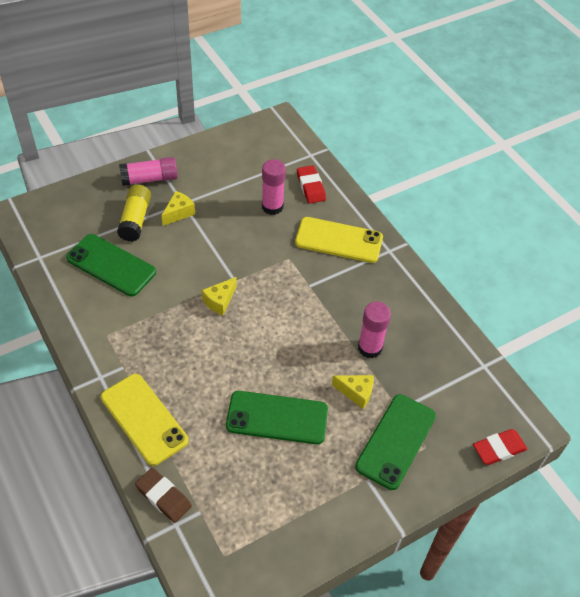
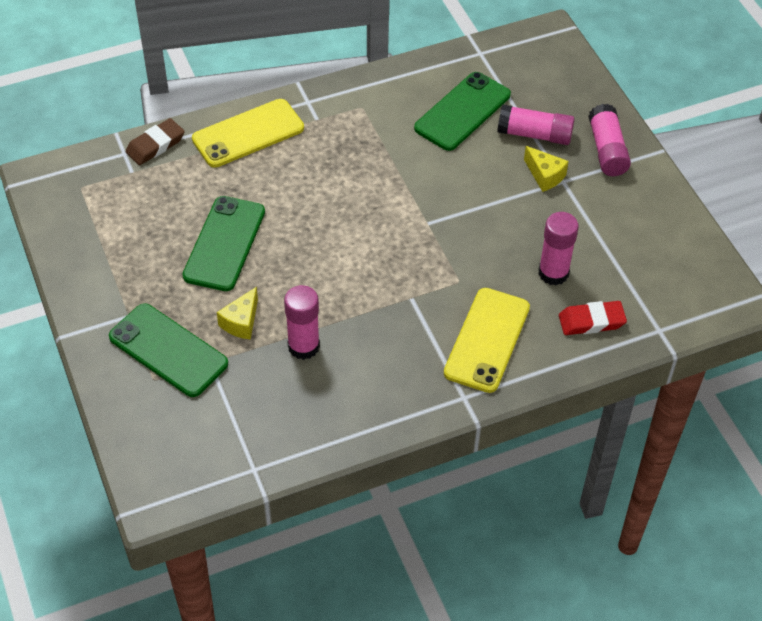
camera: 100 degrees right, 0 degrees up
(135, 220) = (534, 134): yellow glue stick -> pink glue stick
(220, 301) = (396, 206): yellow cheese -> none
(499, 449) = (131, 455): red eraser -> none

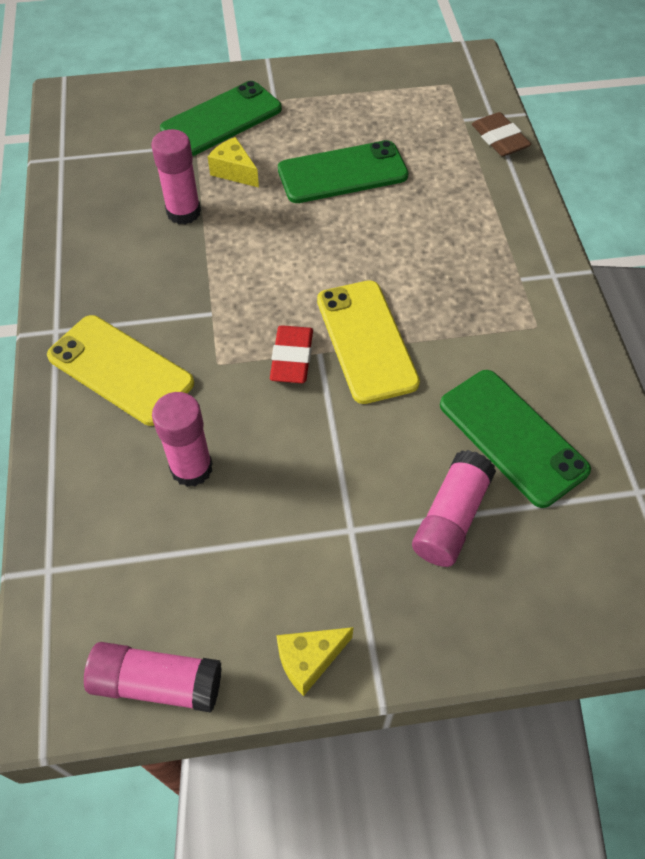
camera: 105 degrees right, 5 degrees up
(224, 244) = (342, 173): green phone -> green phone turned 45 degrees counterclockwise
(248, 133) = (505, 213): yellow phone -> yellow phone (366, 341)
(545, 176) = (366, 508): yellow cheese -> yellow cheese (309, 660)
(591, 321) = (98, 489): red eraser -> red eraser (292, 358)
(607, 150) = (399, 612): pink glue stick -> pink glue stick (157, 683)

